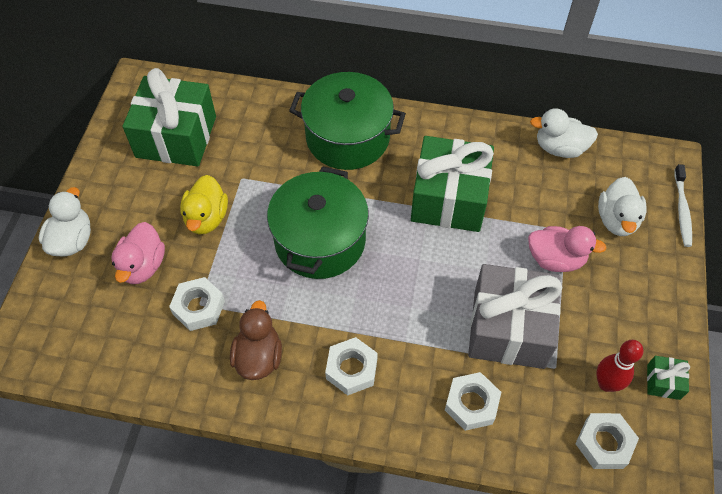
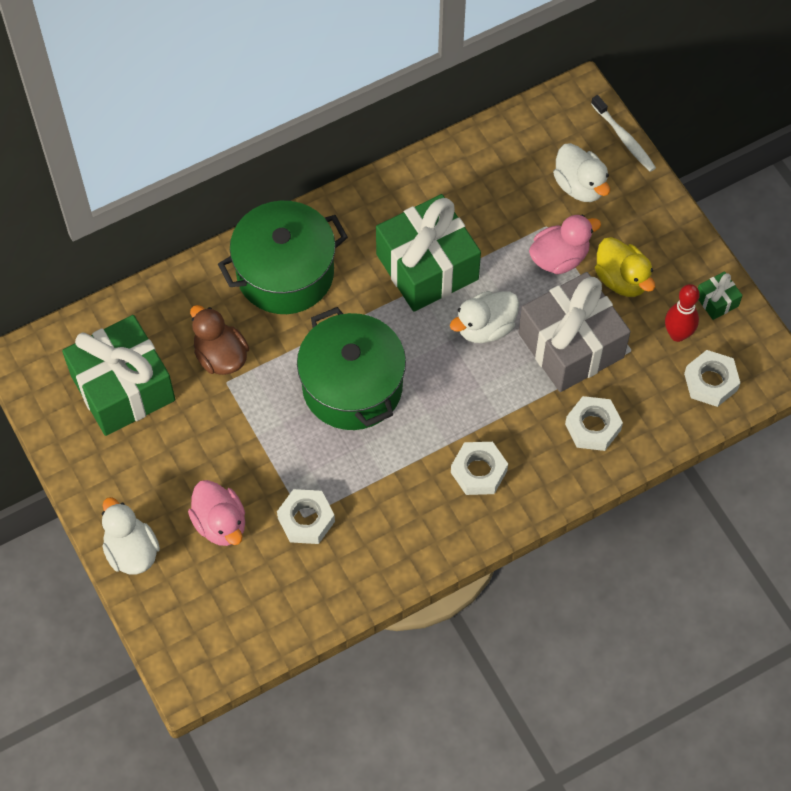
camera: 40 degrees left, 5 degrees up
(206, 218) = (232, 441): yellow duck -> yellow duck (622, 279)
(258, 357) = (396, 519): brown duck -> brown duck (220, 356)
(559, 148) = (480, 150): white duck -> white duck (485, 327)

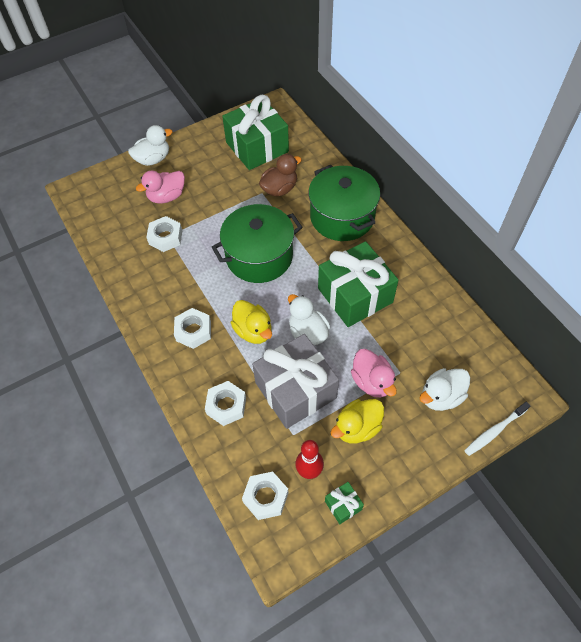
camera: 90 degrees right, 5 degrees down
(480, 394) = (253, 331): none -> yellow duck

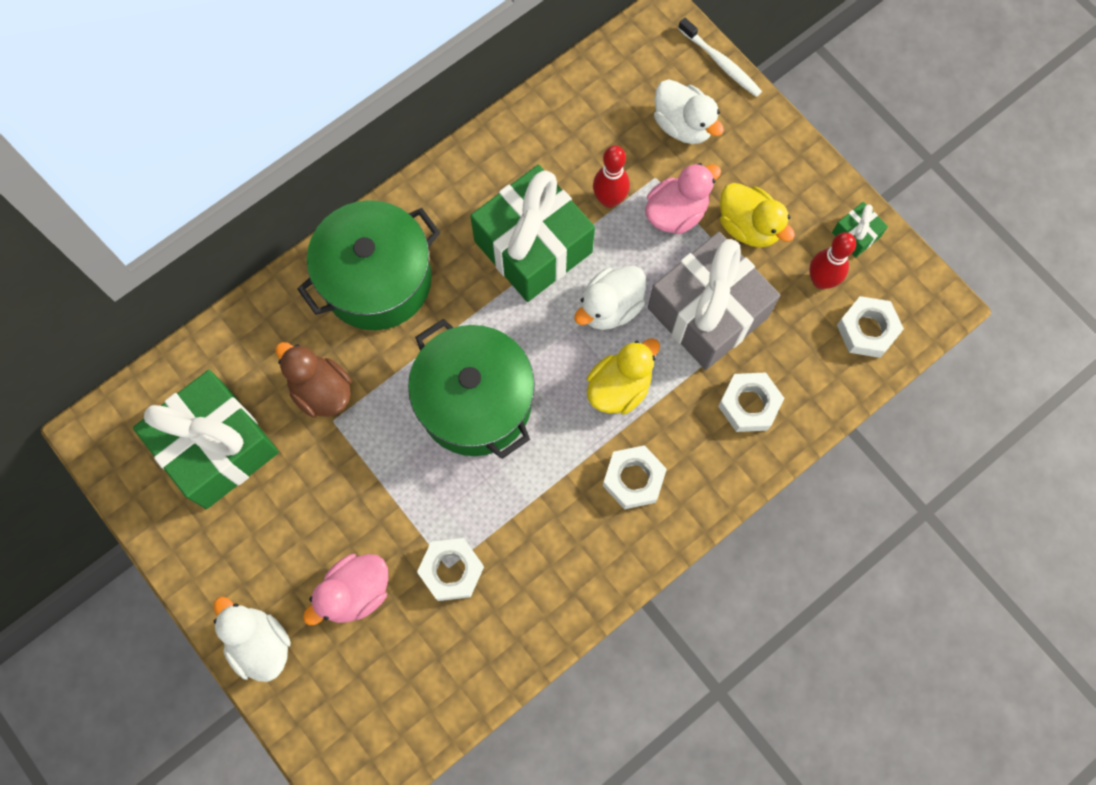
camera: 100 degrees left, 15 degrees up
(166, 196) = (355, 592): pink duck -> pink duck turned 90 degrees clockwise
(385, 342) = (609, 199): none -> red bowling pin

